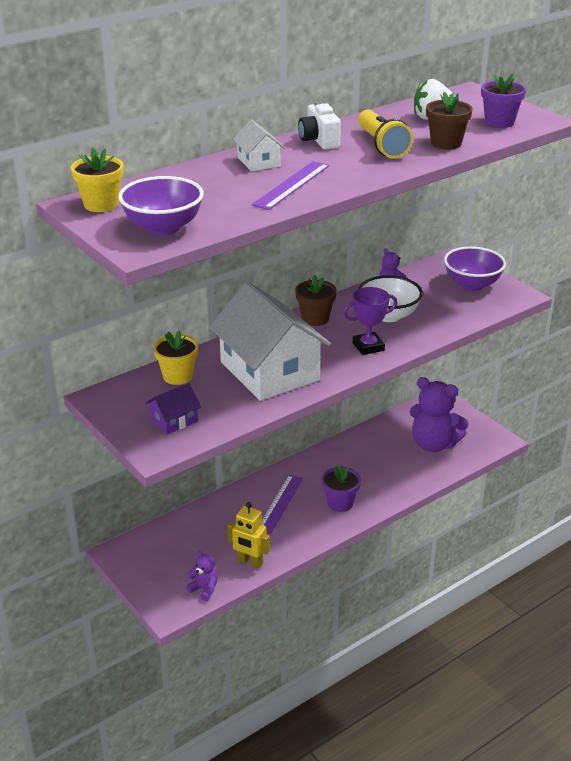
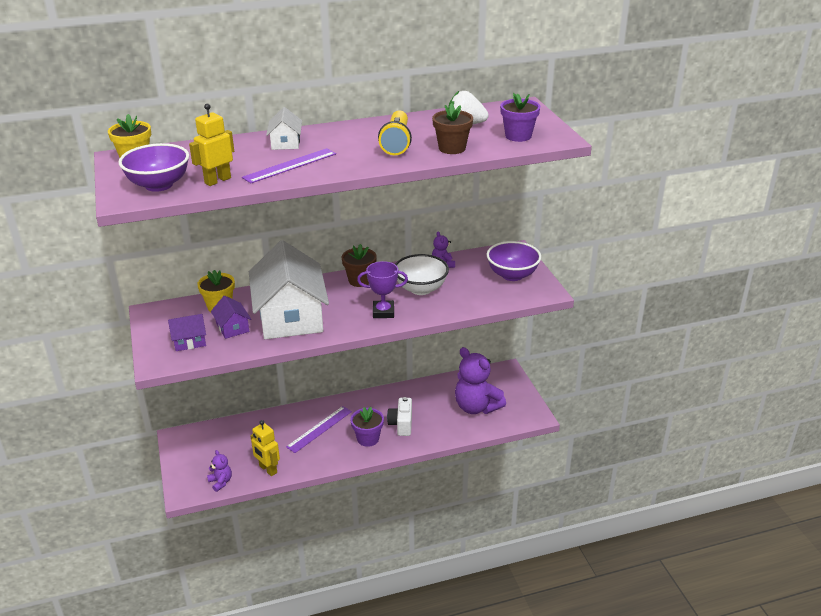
camera: 20 degrees right, 0 degrees up
(212, 395) = (232, 327): none -> purple house
(227, 212) = (217, 180): none -> yellow robot
(319, 141) = (351, 132): white camera -> white camera (401, 424)

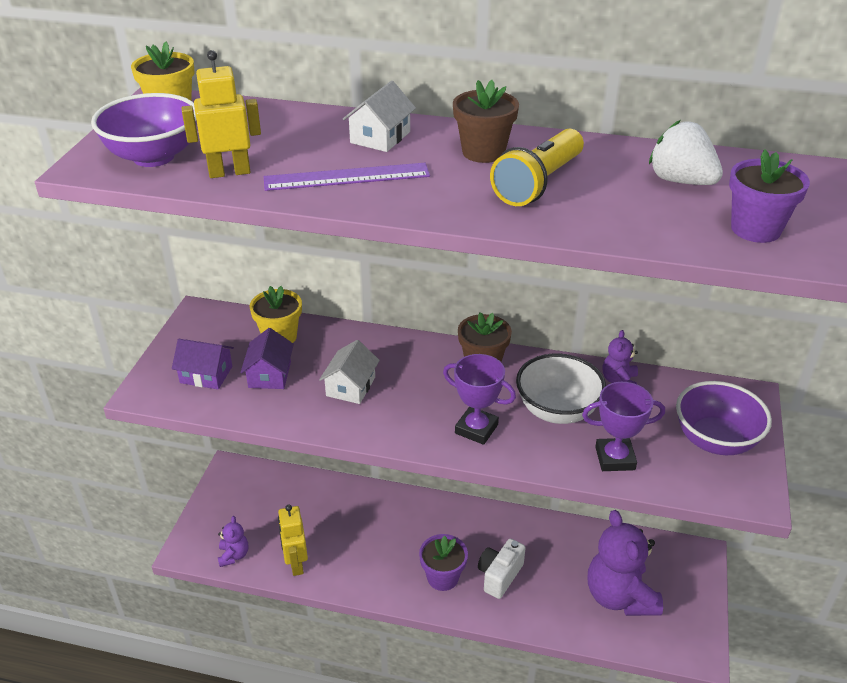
camera: 30 degrees right, 5 degrees up
(290, 317) = (350, 386): white house -> white house, size x0.43
(319, 429) = (393, 533): purple ruler -> none
(452, 148) = (618, 219): brown flower pot -> brown flower pot (483, 152)
(468, 300) = (615, 458): none -> purple trophy

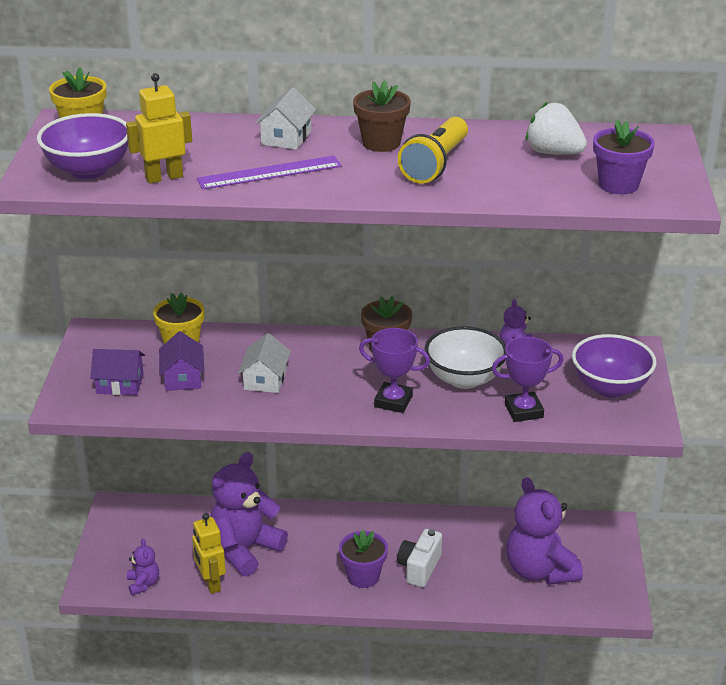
camera: 10 degrees left, 5 degrees down
(336, 531) = (245, 549): none -> purple teddy bear

